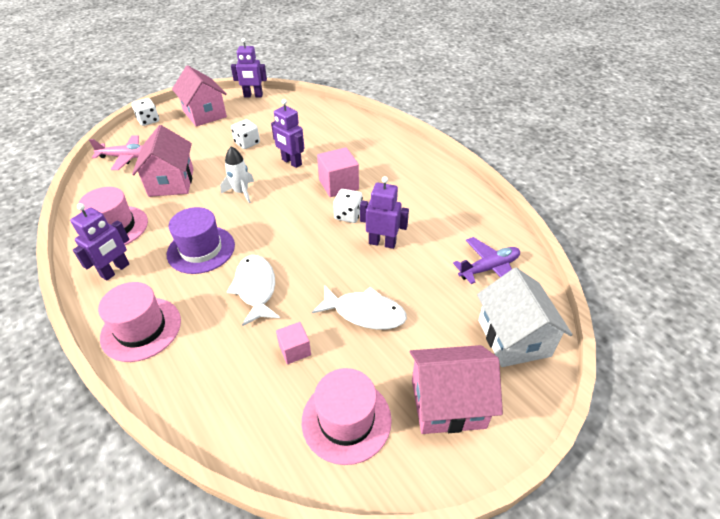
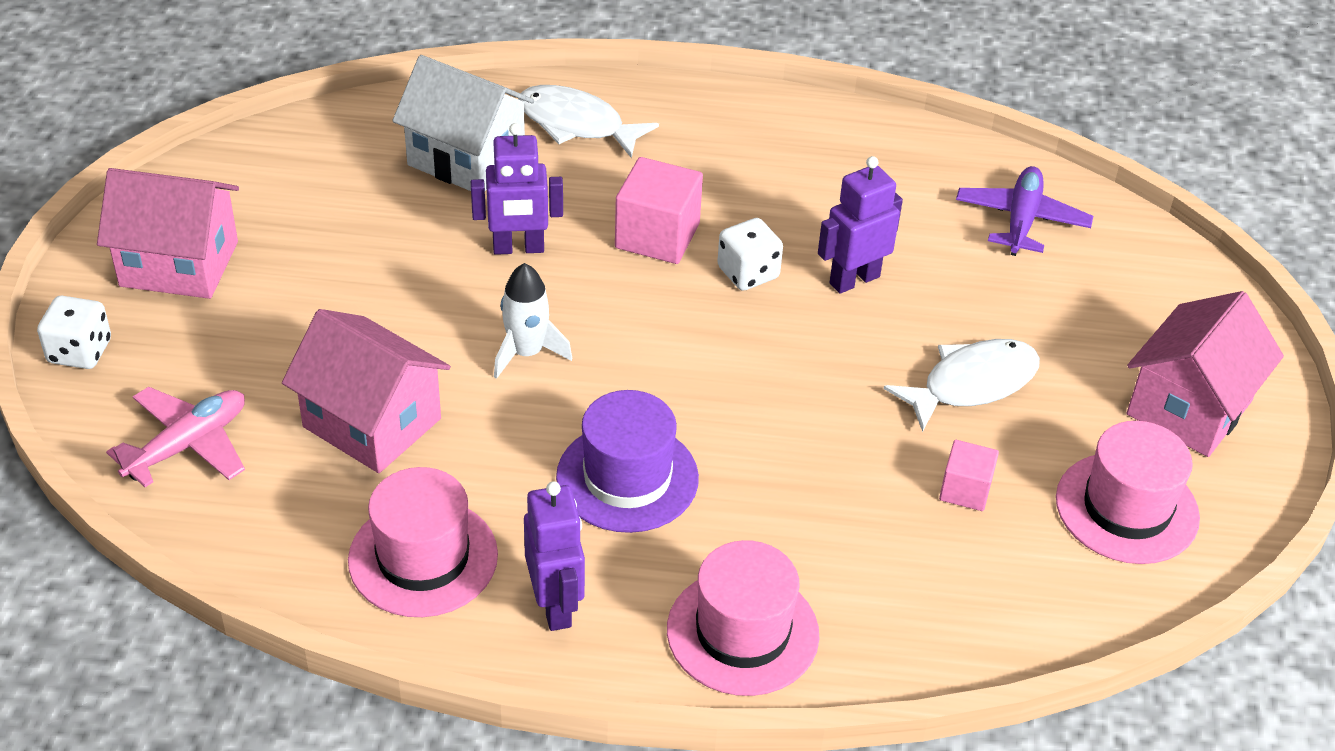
camera: 50 degrees left, 0 degrees up
(247, 143) = (377, 265): white dice -> none
(253, 96) = (208, 166): purple robot -> none
(255, 288) = (797, 463): white fish -> white fish (577, 124)
(513, 338) = (1154, 286): white house -> white house (466, 158)

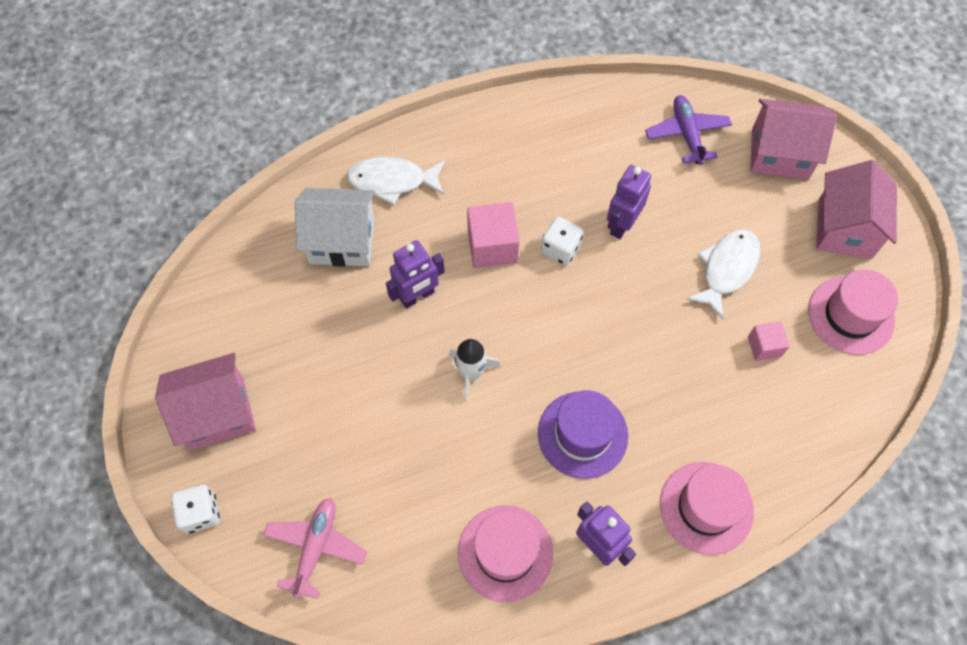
camera: 25 degrees left, 20 degrees up
(372, 423) = (414, 472): pink house -> pink house (779, 154)

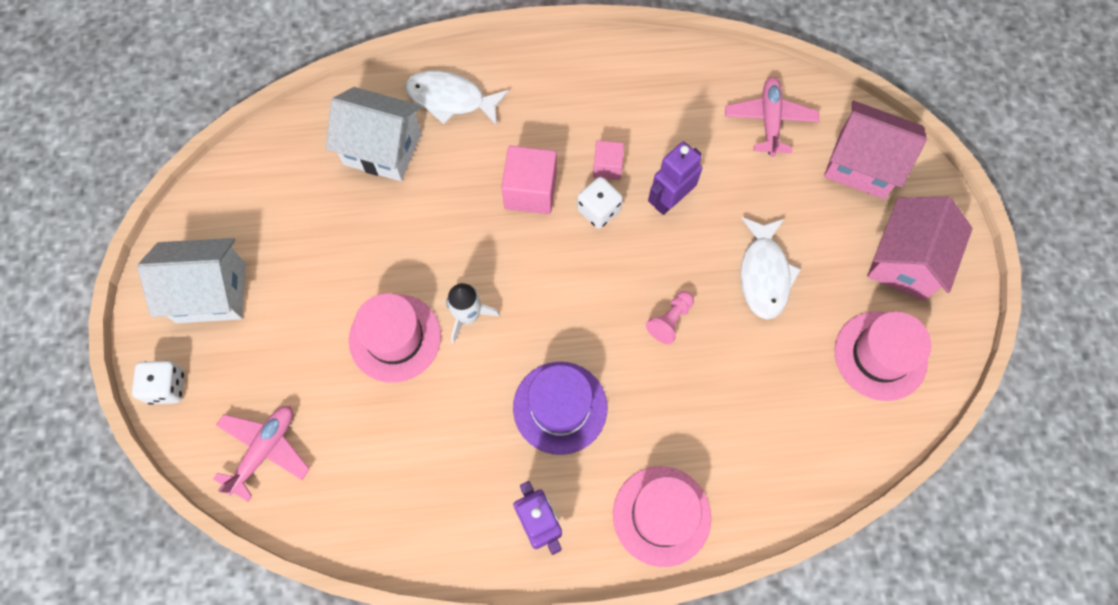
camera: 15 degrees right, 5 degrees up
(217, 413) = (211, 292): pink house -> white house
(417, 296) = (439, 224): purple robot -> none
(505, 553) = (445, 506): pink hat -> pink hat (395, 338)
(656, 331) = (670, 320): none -> pink pawn
(687, 134) = (769, 120): purple plane -> pink plane
(726, 269) = (764, 274): white fish -> white fish turned 135 degrees clockwise
(764, 346) = (777, 365): pink cube -> pink cube (607, 167)

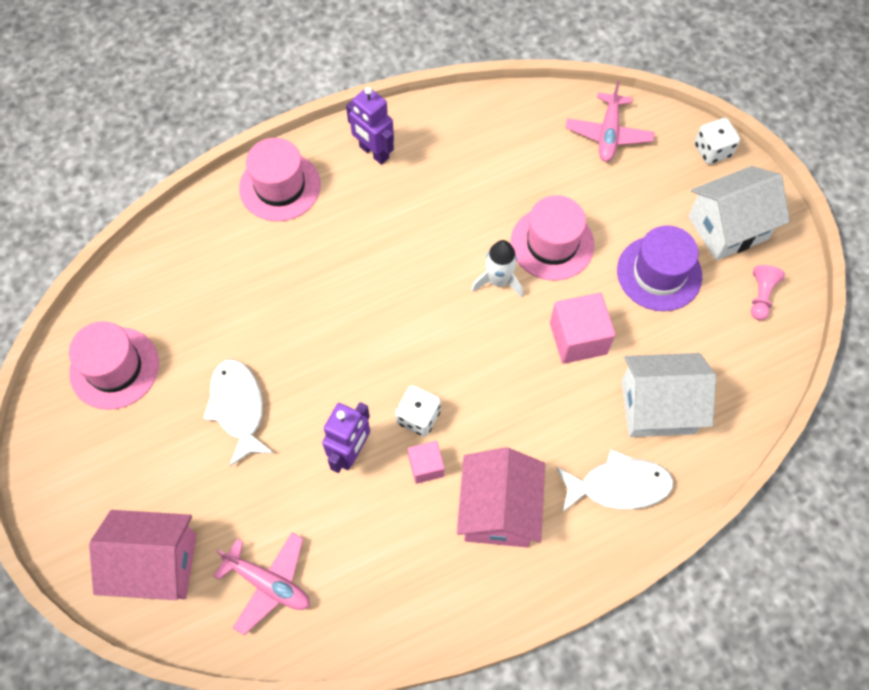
camera: 160 degrees right, 5 degrees down
(530, 191) = (493, 414): pink cube -> pink cube (578, 338)
(560, 407) = (389, 236): purple hat -> purple hat (659, 273)
(670, 320) = (316, 336): pink pawn -> pink pawn (761, 296)
(769, 120) = (268, 583): pink plane -> pink plane turned 45 degrees counterclockwise
(905, 261) = (98, 468): pink house -> pink house (498, 510)

